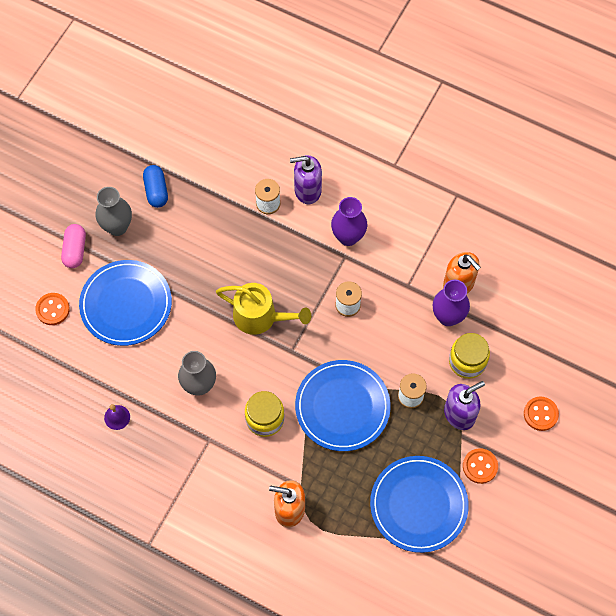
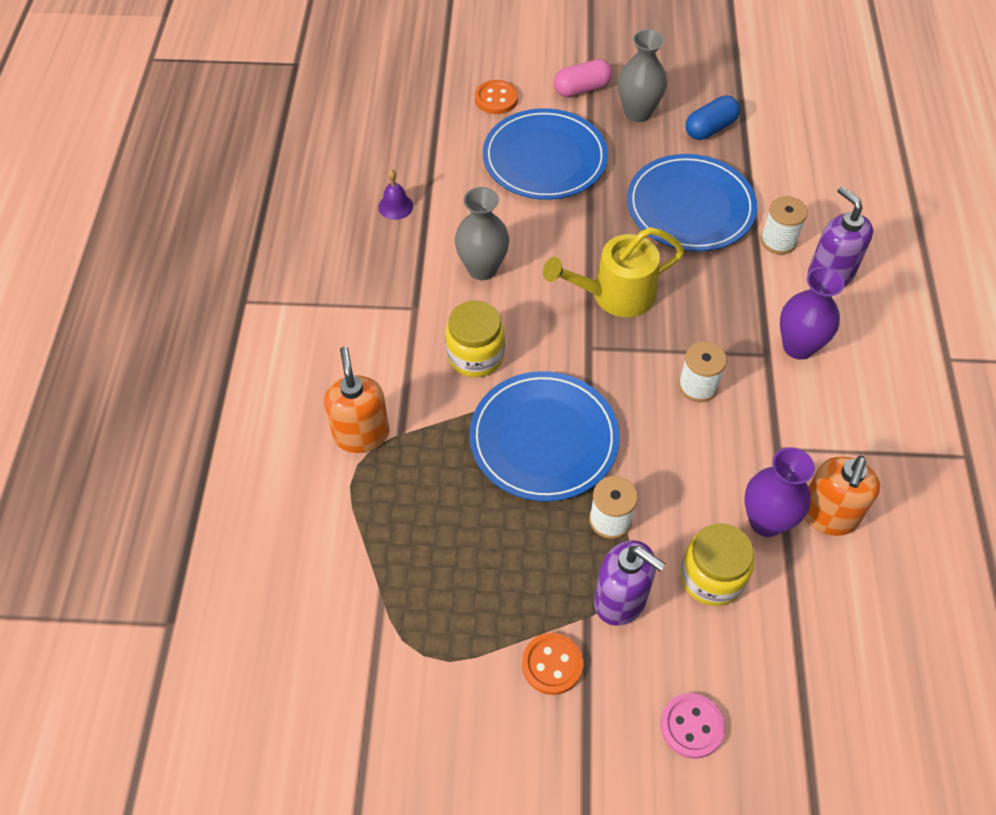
camera: 65 degrees right, 10 degrees down
(260, 317) = (615, 294): yellow watering can -> yellow watering can turned 75 degrees clockwise
(418, 505) = (446, 598): blue plate -> blue plate (690, 207)
(540, 414) = (691, 726): orange button -> pink button

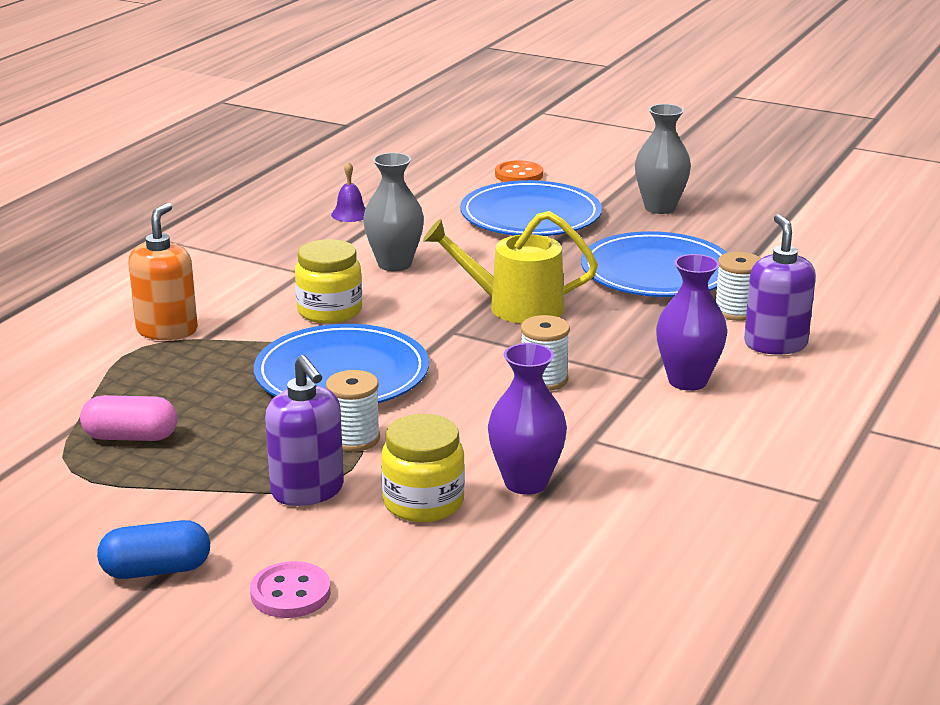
camera: 25 degrees right, 30 degrees down
(552, 664) = (190, 511): orange button -> none
(582, 89) = (614, 184): pink capsule -> pink capsule (131, 437)
(710, 128) = (731, 230): blue capsule -> blue capsule (156, 570)
(828, 515) = (603, 497): orange soap dispenser -> none

